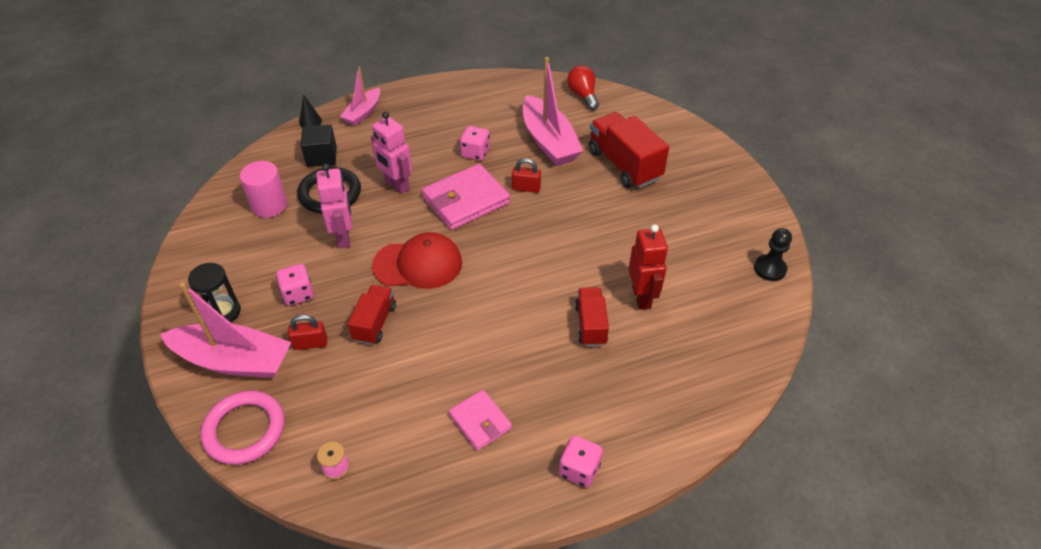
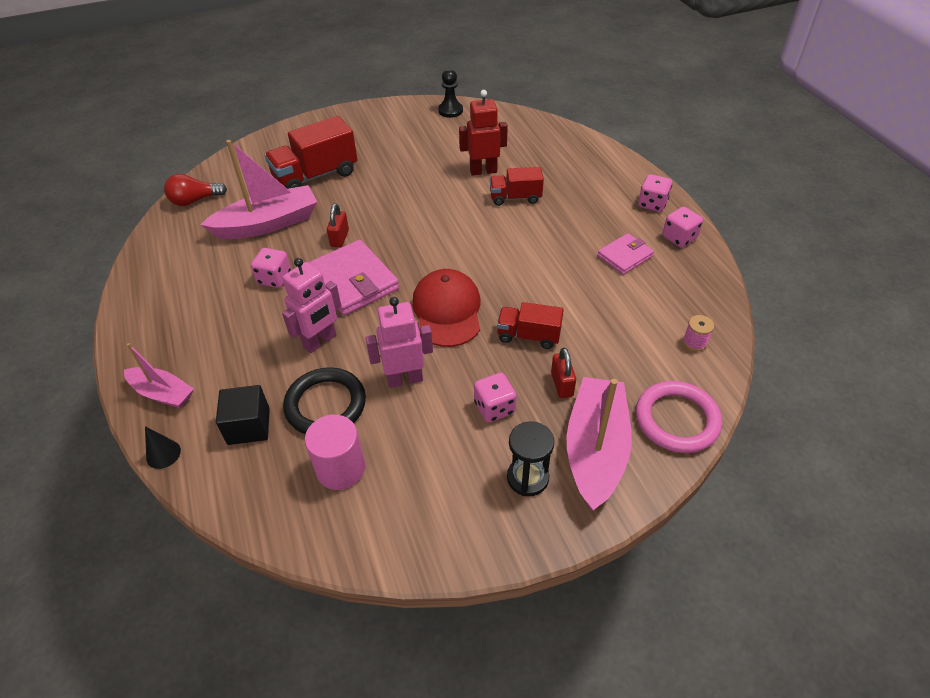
camera: 90 degrees left, 0 degrees up
(509, 488) = (679, 238): none -> pink dice

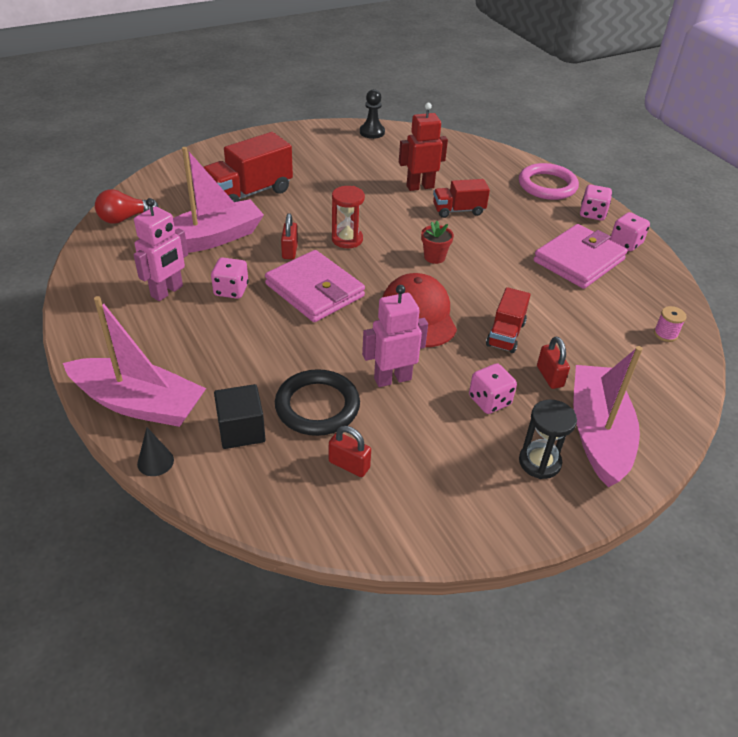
camera: 10 degrees left, 5 degrees down
(162, 393) = (139, 403): pink boat -> pink boat, size x1.72
(320, 341) = (295, 347): pink robot -> pink robot (167, 291)
(340, 469) = (349, 465): pink cylinder -> red padlock
(397, 227) = (347, 239): none -> red hourglass
(478, 248) = (434, 257): none -> red flower pot
(528, 336) = (505, 334): red truck -> red truck turned 75 degrees counterclockwise
(625, 256) = (579, 260): pink wallet -> pink wallet, size x1.72
(677, 420) = (667, 403): pink ring -> pink ring (547, 185)

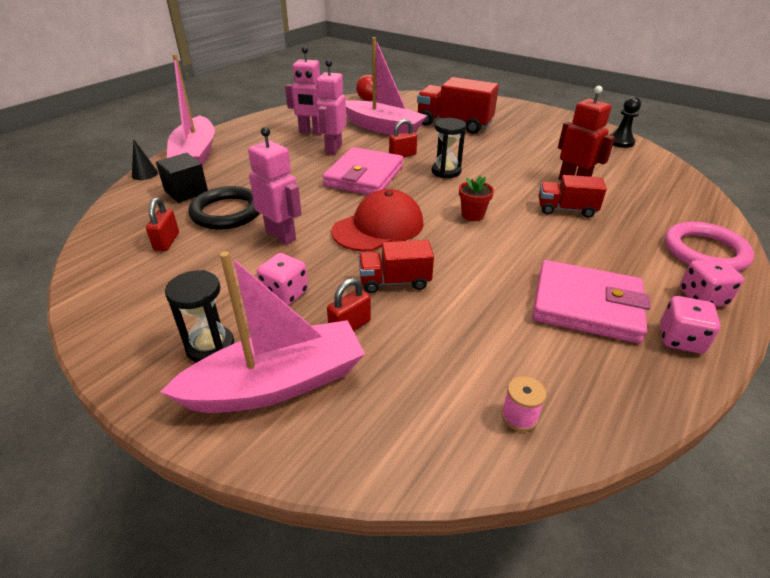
camera: 65 degrees right, 5 degrees down
(231, 290) = (333, 149): pink dice -> pink robot
(347, 239) = (446, 171): red hourglass -> black hourglass
(458, 210) = (566, 209): red truck -> red truck turned 45 degrees counterclockwise

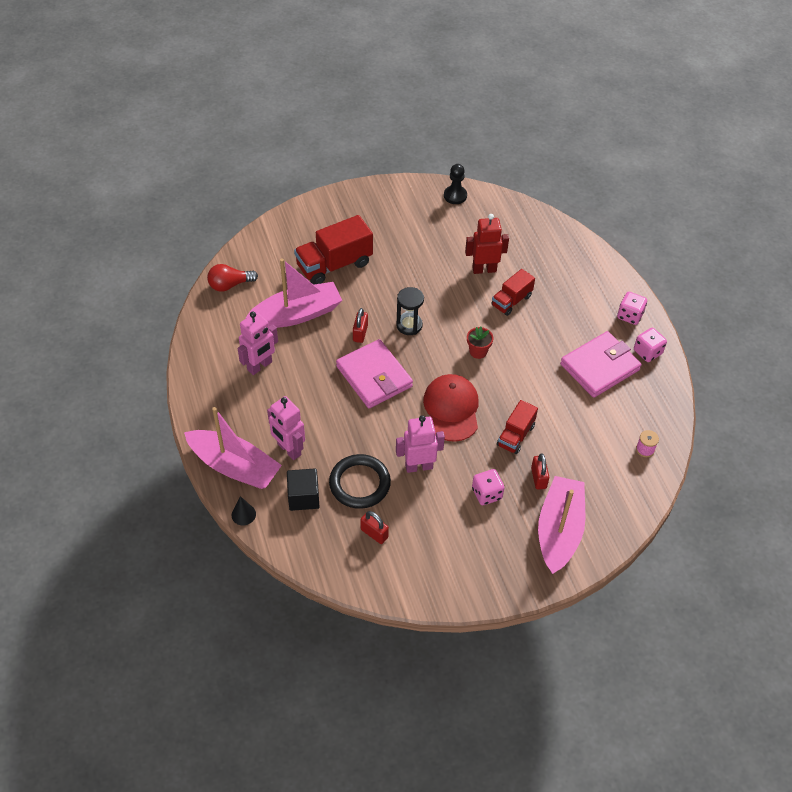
camera: 55 degrees left, 15 degrees up
(210, 346) = (508, 548): black hourglass -> none
(333, 149) = (309, 369): pink robot -> pink robot (289, 449)
(705, 251) = (600, 278): pink ring -> none

